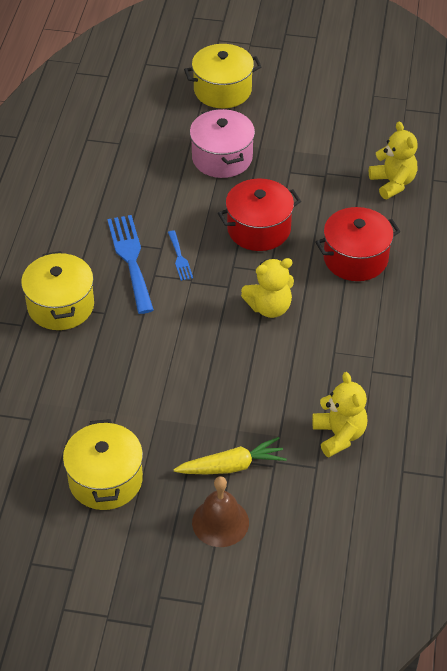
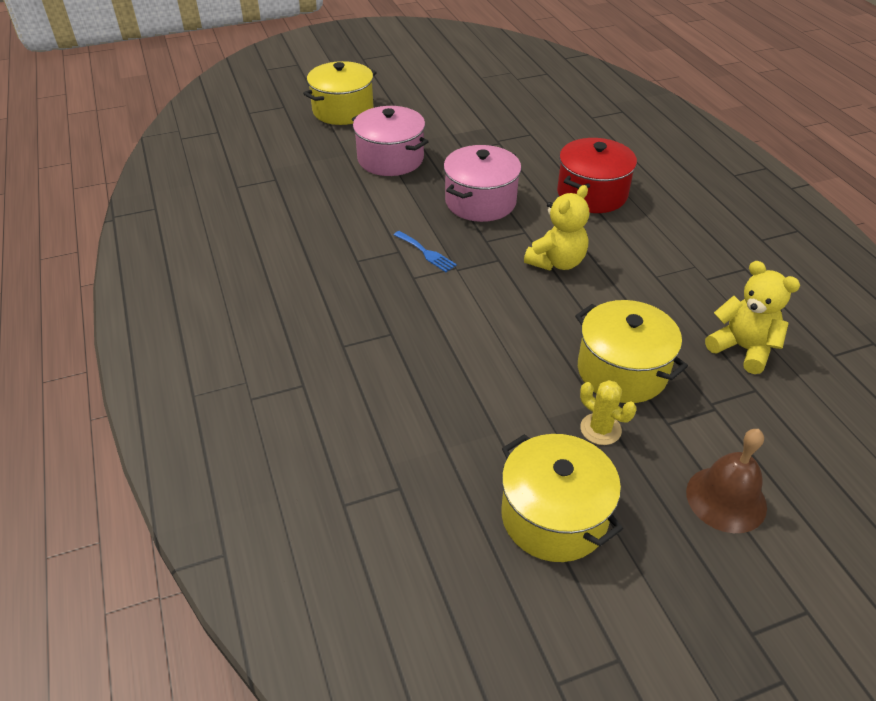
camera: 30 degrees left, 5 degrees down
(60, 306) = (334, 346): yellow pot -> yellow pot (622, 371)
(131, 259) = (375, 272): blue fork -> none
(183, 442) = (600, 429): none -> yellow cactus
(231, 466) = (674, 430): yellow carrot -> none
(259, 229) = (480, 202): red pot -> pink pot
(393, 183) = (562, 129): yellow teddy bear -> none

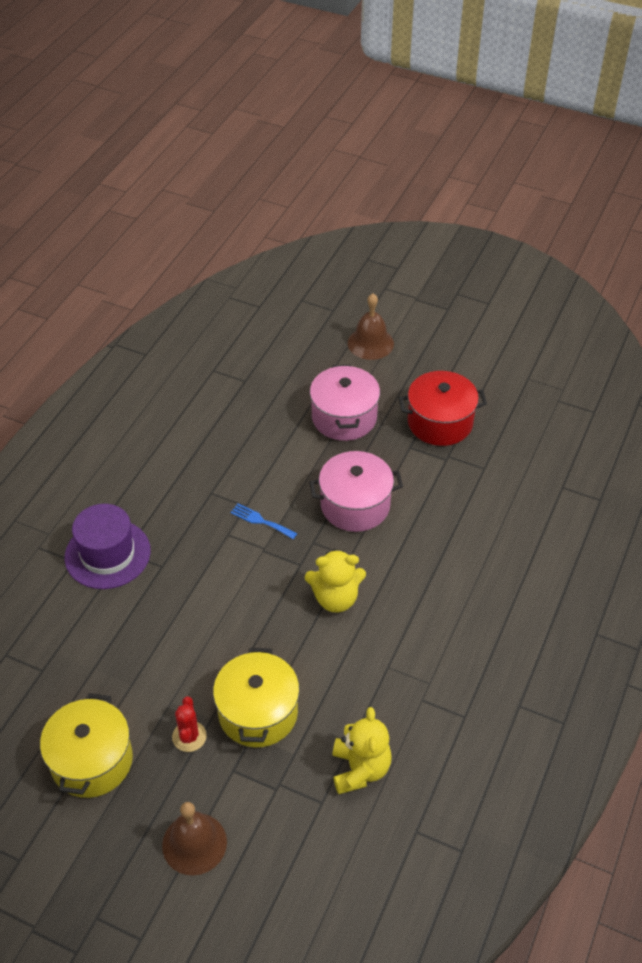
camera: 45 degrees right, 5 degrees up
(329, 358) = (107, 554): none -> purple hat
(343, 110) = (370, 343): yellow pot -> brown bell
(426, 253) = (261, 521): blue fork -> blue fork turned 120 degrees clockwise
(592, 194) = (448, 561): red pot -> red pot (440, 422)
(600, 429) = (189, 736): yellow cactus -> red cactus

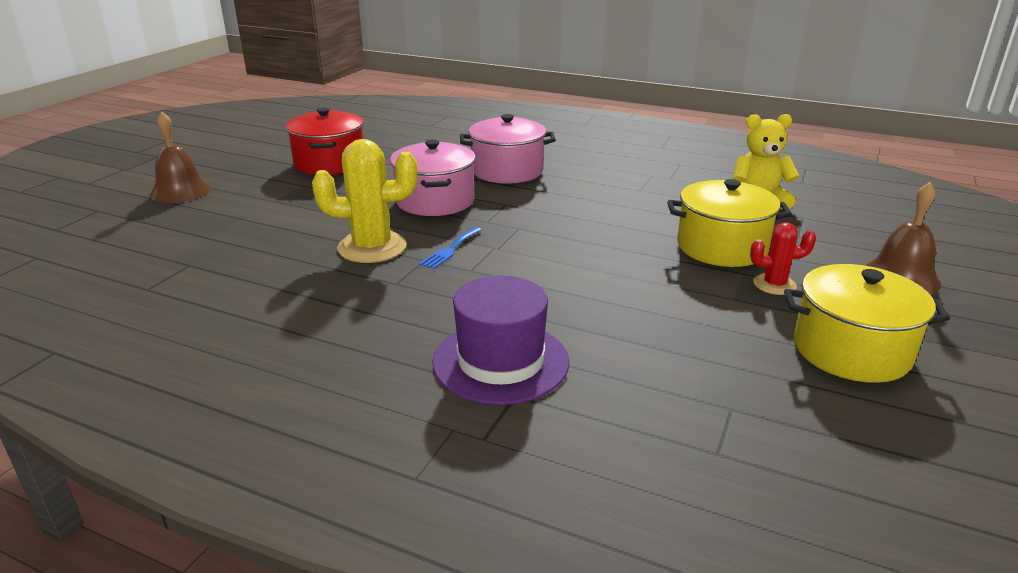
camera: 90 degrees left, 20 degrees down
(266, 473) = (372, 247): none -> yellow cactus
(335, 598) = (562, 210): yellow teddy bear -> none
(344, 417) = (297, 205): pink pot -> pink pot (507, 171)

